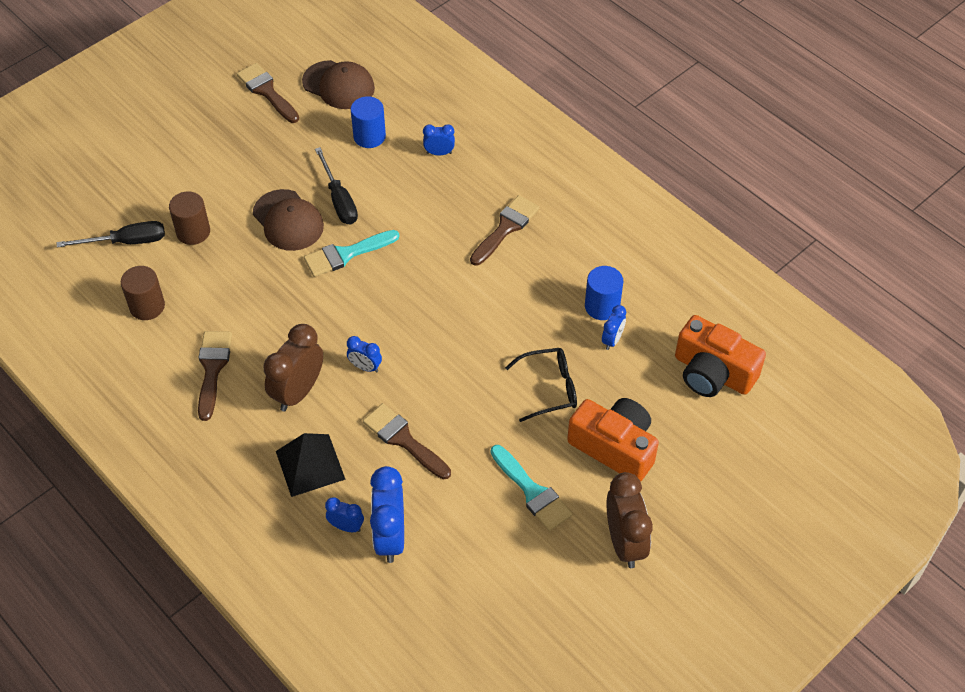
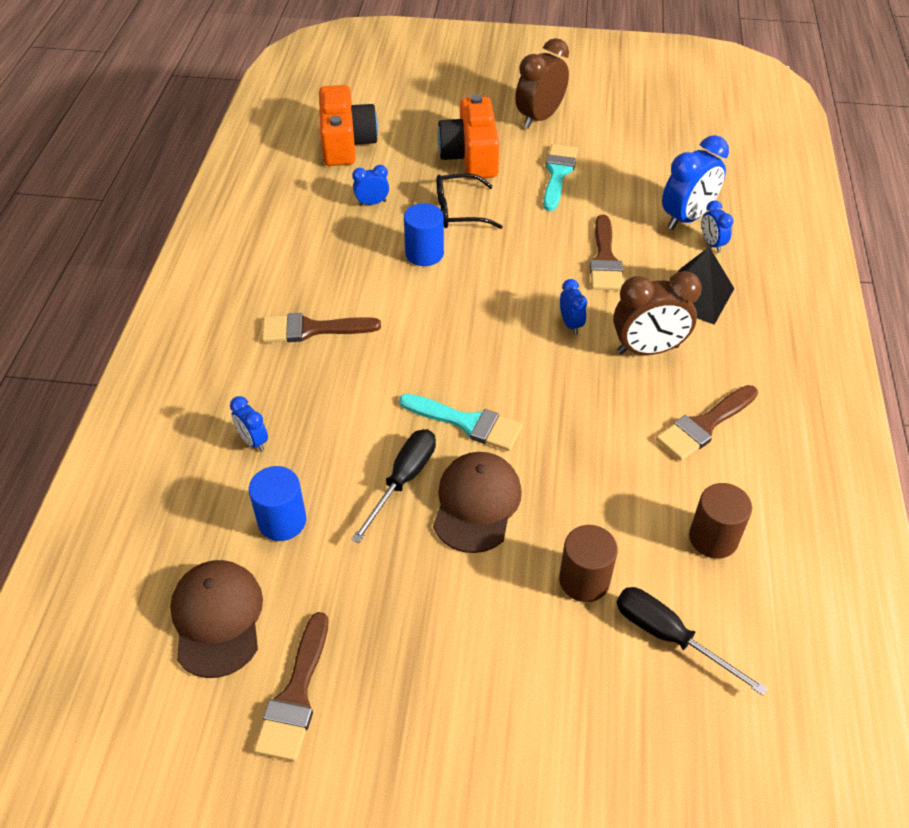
camera: 130 degrees left, 5 degrees down
(550, 388) = (458, 211): black glasses -> black glasses turned 45 degrees counterclockwise
(602, 306) = (342, 225): blue cylinder -> blue cylinder (424, 254)

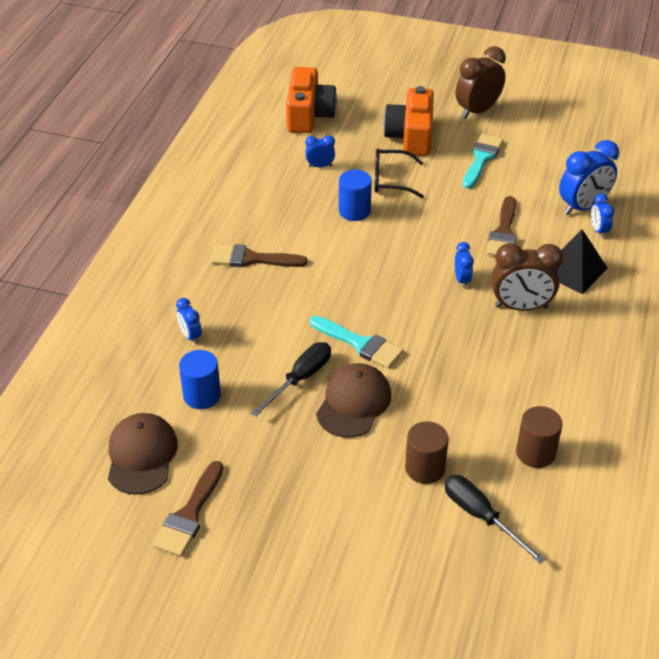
camera: 10 degrees right, 5 degrees down
(704, 425) = (551, 370): brown brush -> none

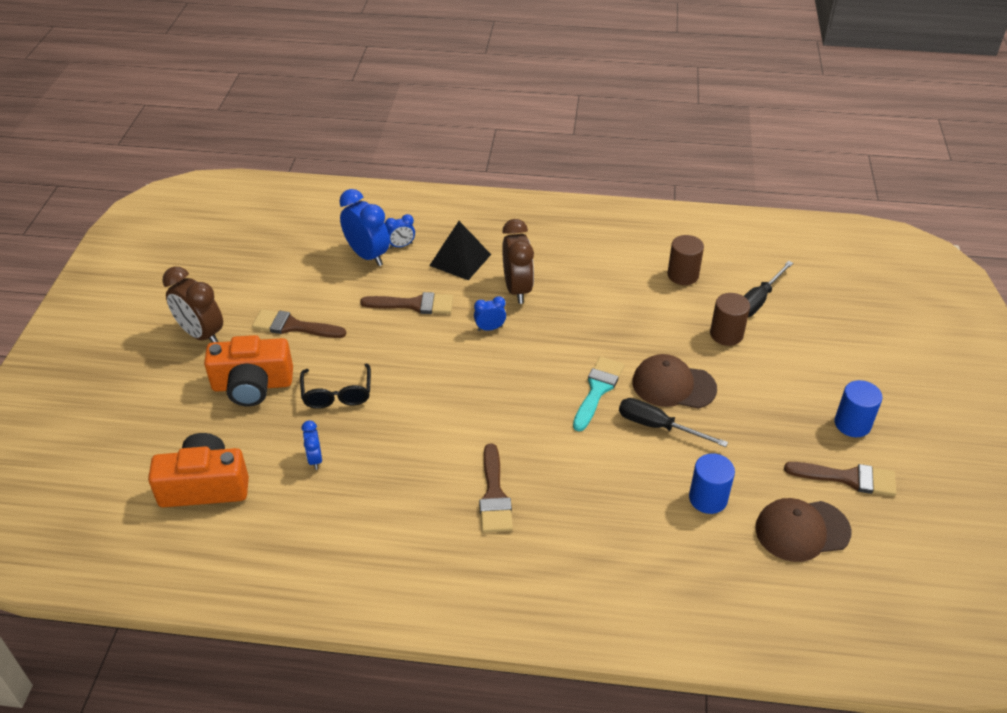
camera: 100 degrees left, 0 degrees up
(190, 336) = (630, 526): blue clock -> none
(354, 211) = (396, 418): blue cylinder -> blue cylinder (852, 424)
(481, 159) = (293, 326): turquoise brush -> brown brush

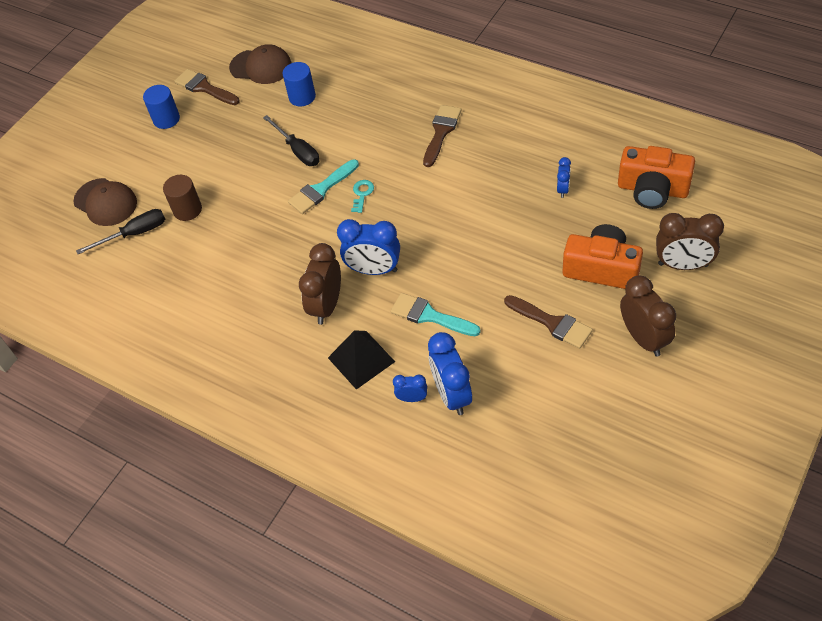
camera: 150 degrees left, 10 degrees up
(165, 409) = (683, 265): none -> brown clock
(337, 394) = (530, 240): black glasses -> none
(414, 304) = (429, 316): brown brush -> turquoise brush
(490, 328) = (374, 270): blue clock -> blue clock, size x1.94
(548, 396) = (362, 194): none -> turquoise key
(673, 385) = (262, 178): brown cap -> brown cap (105, 202)
(683, 275) = (172, 278): brown cylinder -> none

